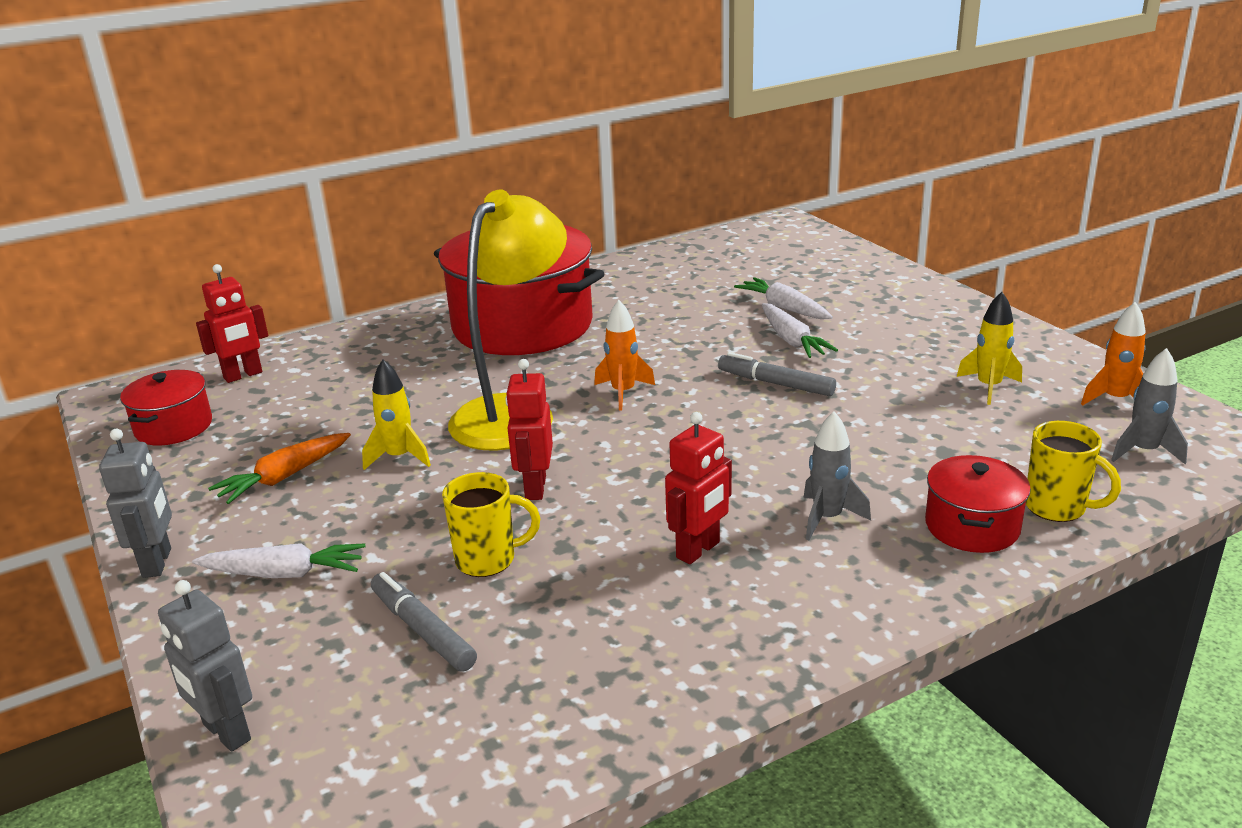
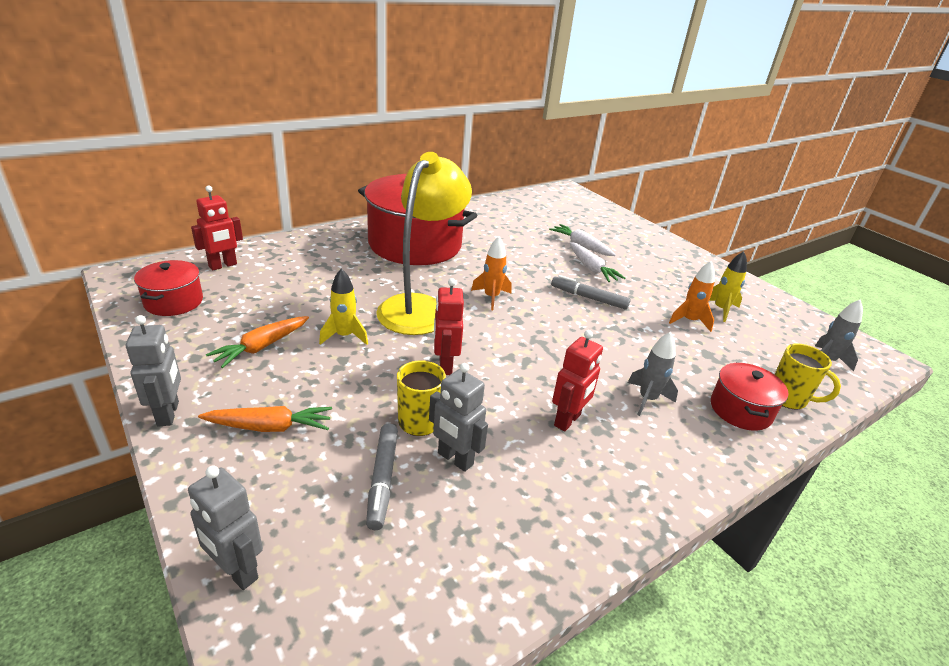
camera: 10 degrees left, 5 degrees up
(284, 573) = (270, 427): white carrot -> orange carrot
(423, 630) = (382, 479): grey marker -> grey marker turned 135 degrees counterclockwise
(525, 603) = (455, 459): none -> grey robot
(1115, 399) = (797, 323): orange rocket -> orange rocket (689, 321)

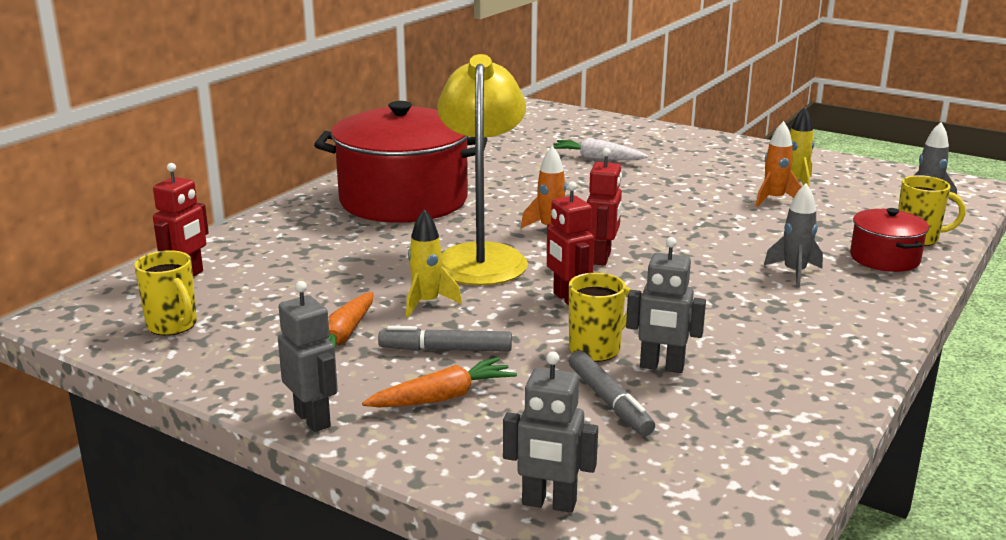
camera: 20 degrees left, 10 degrees down
(174, 302) = (173, 326): red pot -> yellow mug
(568, 420) = (737, 309): red robot -> red robot (602, 258)
(588, 298) = (654, 204): grey marker -> grey marker (446, 349)
(591, 268) = (630, 177): white carrot -> none

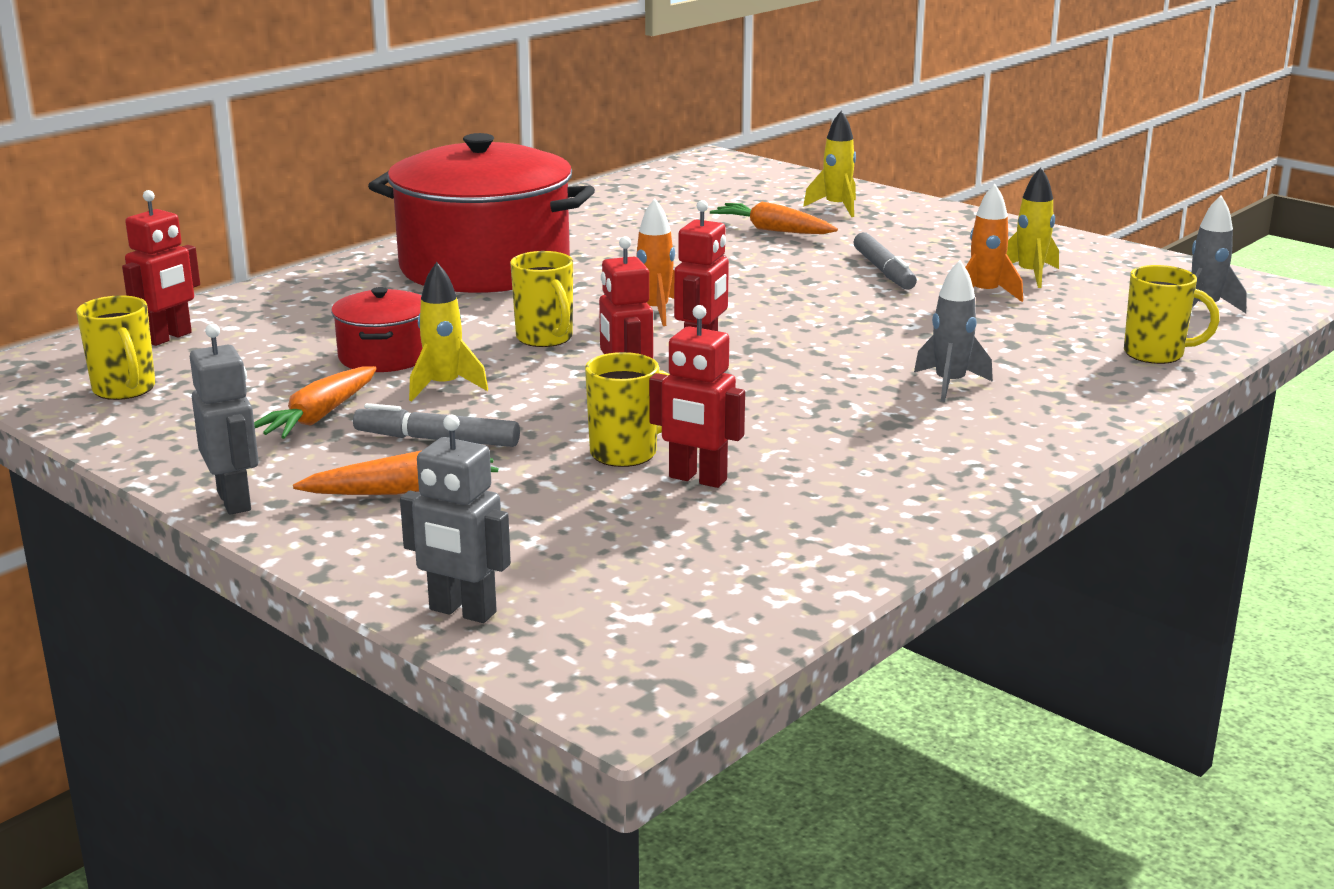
camera: 10 degrees right, 0 degrees up
(481, 257) = (545, 339): yellow lamp -> yellow mug
(597, 158) = (772, 230): white carrot -> orange carrot
(609, 401) = (605, 511): grey marker -> grey marker (883, 271)
(631, 138) = (836, 207): none -> yellow rocket
(661, 367) = (697, 479): grey robot -> red robot
(884, 258) = (1089, 375): red pot -> red pot (384, 356)

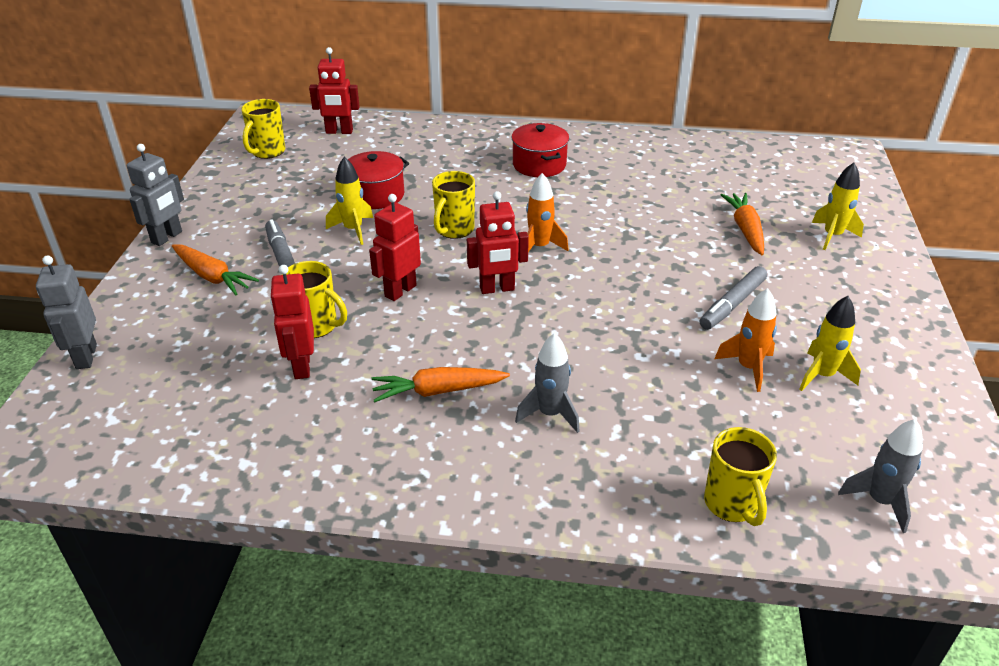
camera: 55 degrees right, 15 degrees up
(319, 417) = (281, 213): orange carrot -> orange carrot (438, 391)
(484, 267) = (539, 165): red pot -> red pot, size x0.47

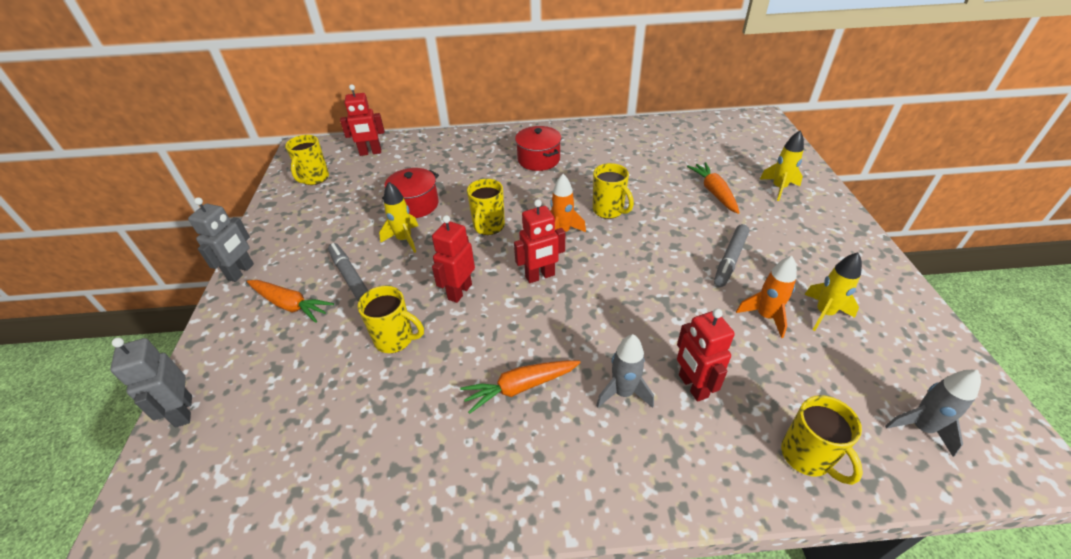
camera: 10 degrees left, 5 degrees up
(301, 366) = (391, 384): red robot -> red robot (692, 386)
(604, 232) = (609, 210): none -> yellow mug

